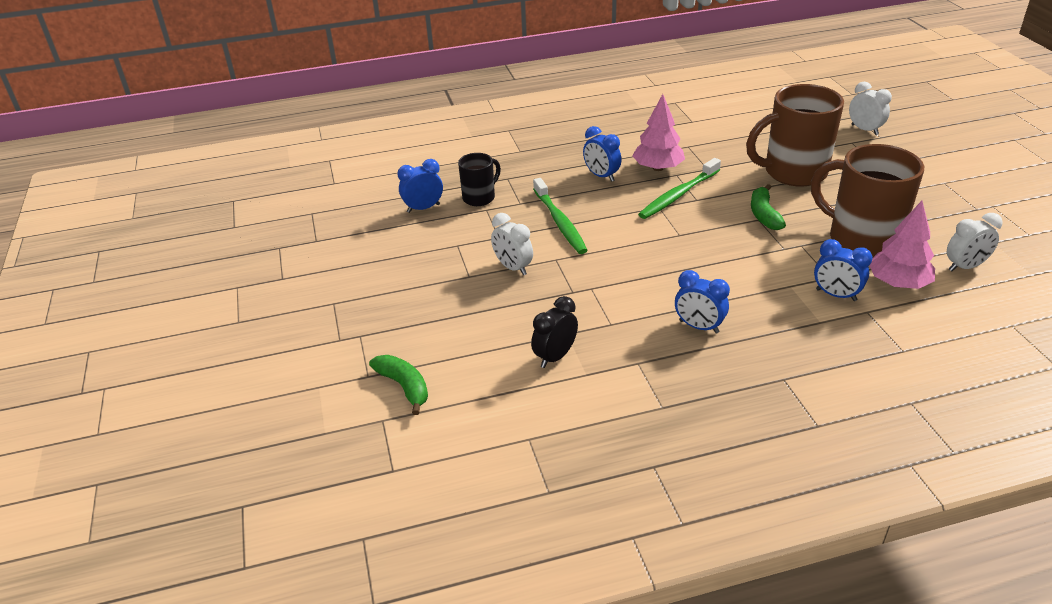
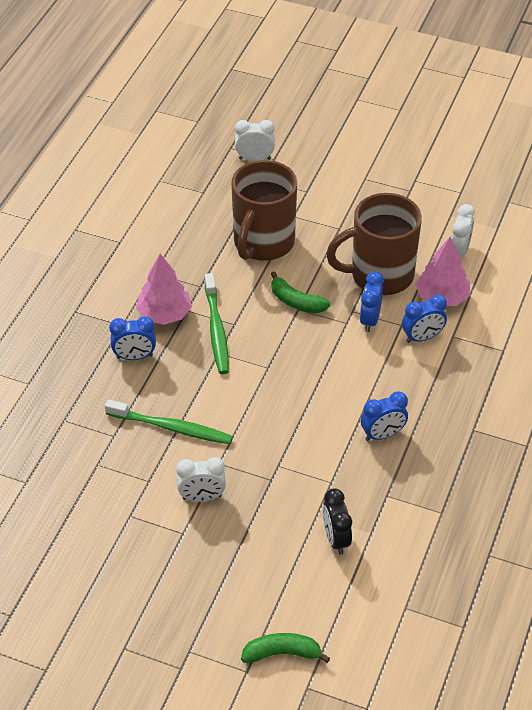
camera: 55 degrees left, 10 degrees up
(423, 208) = (45, 507): blue clock -> blue clock (370, 320)
(479, 197) = (74, 458): black mug -> none

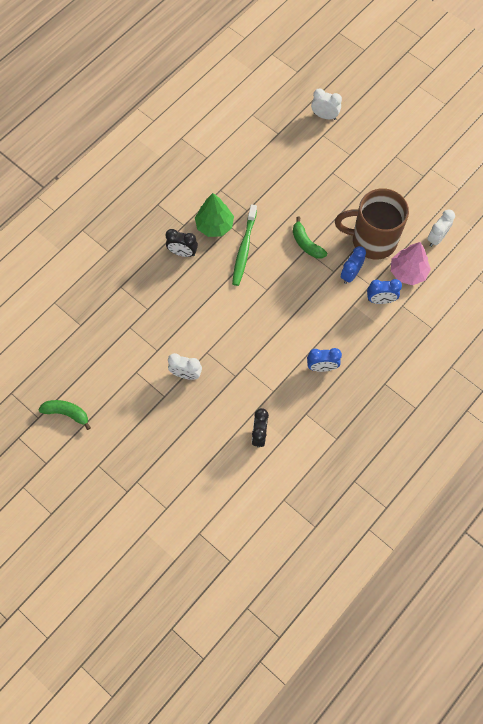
camera: 20 degrees right, 20 degrees up
(134, 357) = (182, 253): blue clock -> black clock
(164, 314) = (214, 225): pink tree -> green tree
(172, 428) = (186, 315): green toothbrush -> none
(263, 243) = (302, 189): brown mug -> none
(282, 653) = (193, 504): green banana -> green banana (67, 413)

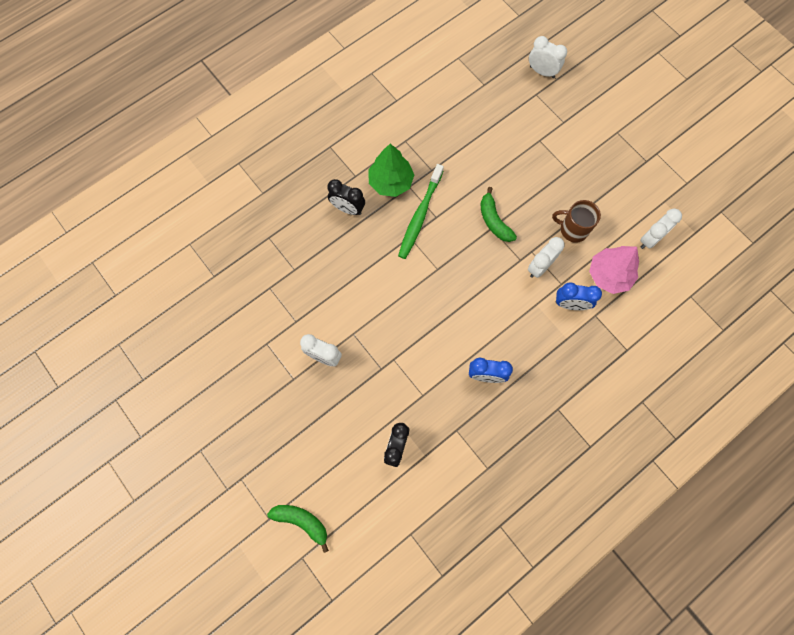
camera: 10 degrees right, 5 degrees up
(67, 413) = (177, 380): green banana -> green banana (302, 522)
(350, 274) = (540, 267): blue clock -> white clock
(372, 240) = (572, 229): brown mug -> brown mug, size x0.52

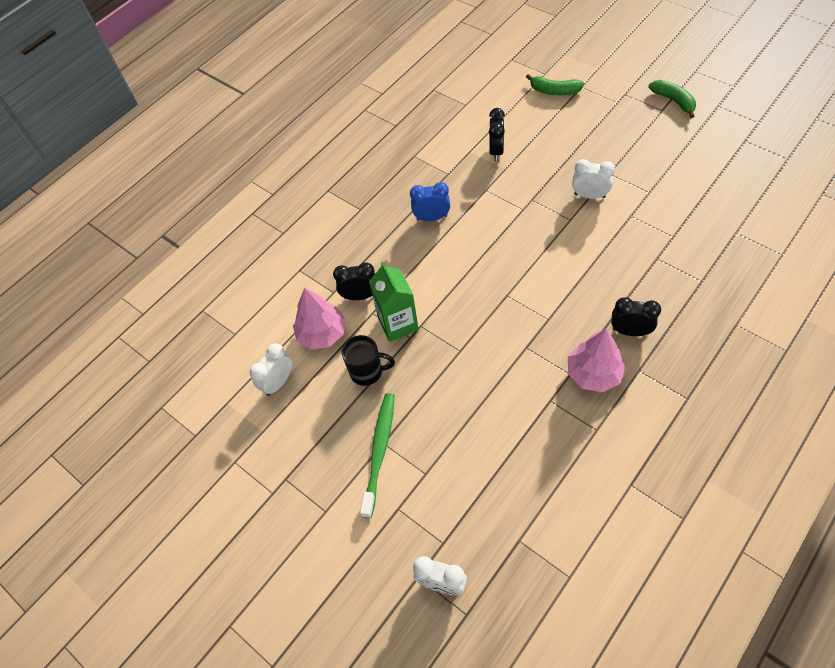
camera: 175 degrees right, 15 degrees down
(391, 182) = (593, 373): green tree -> pink tree
(420, 216) = (545, 344): green toothbrush -> green toothbrush (379, 451)
(494, 221) = (459, 359): green banana -> green banana (673, 101)
(540, 267) = (398, 323): white clock -> green carton
(570, 304) = (360, 296): blue clock -> black clock
(572, 229) = (367, 371): brown mug -> black mug

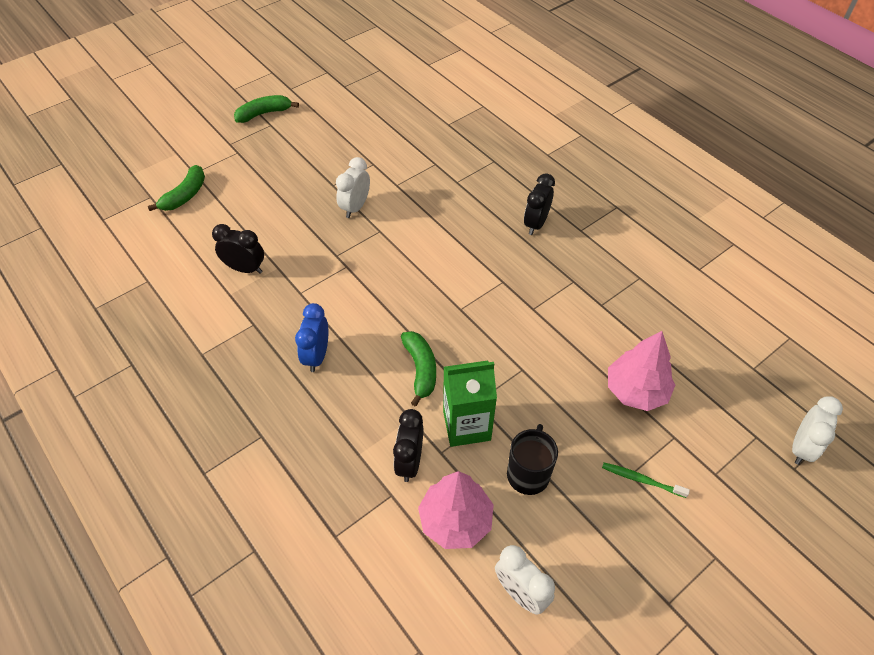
camera: 85 degrees left, 5 degrees down
(379, 451) = (641, 480): green toothbrush -> green toothbrush, size x0.53
(439, 283) = (420, 369): none -> green banana
(593, 373) = (577, 263): pink tree -> pink tree (636, 391)

